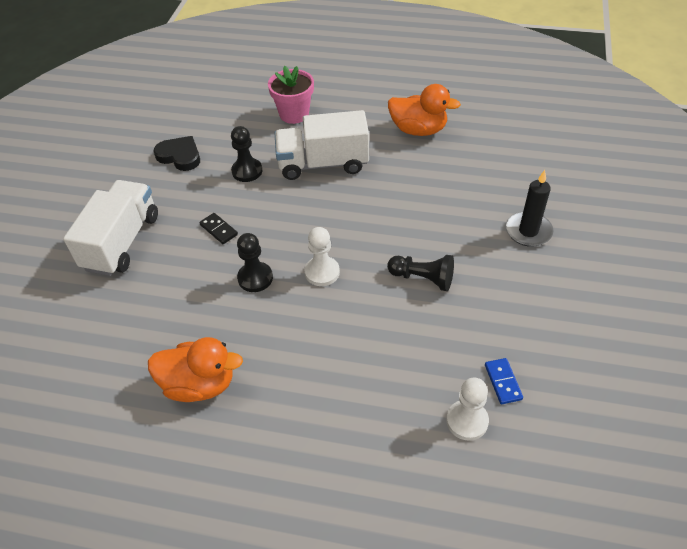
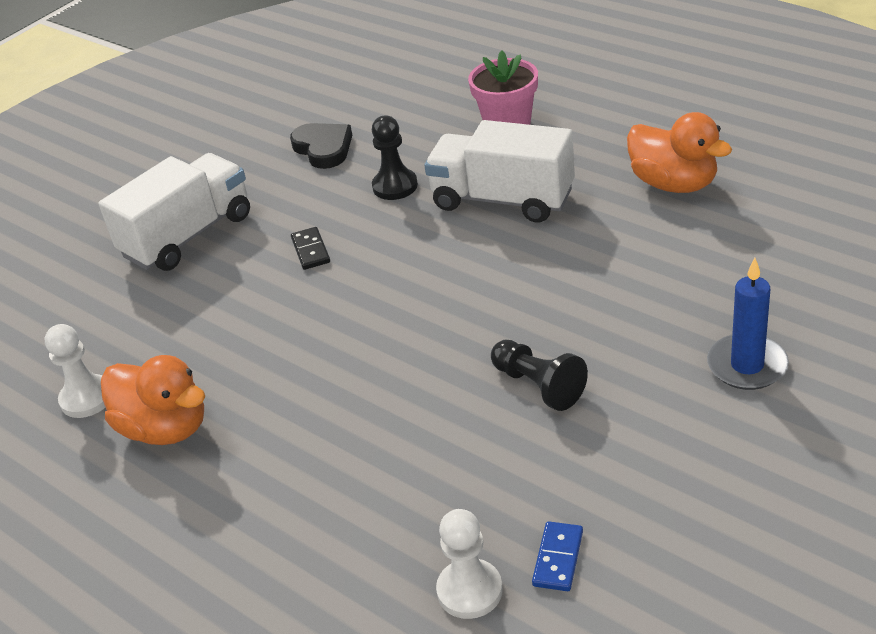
camera: 30 degrees right, 10 degrees down
(255, 278) = (315, 322): black pawn -> none
(322, 272) = (405, 338): white pawn -> white pawn (87, 398)
(528, 231) = (747, 365): black candle -> blue candle

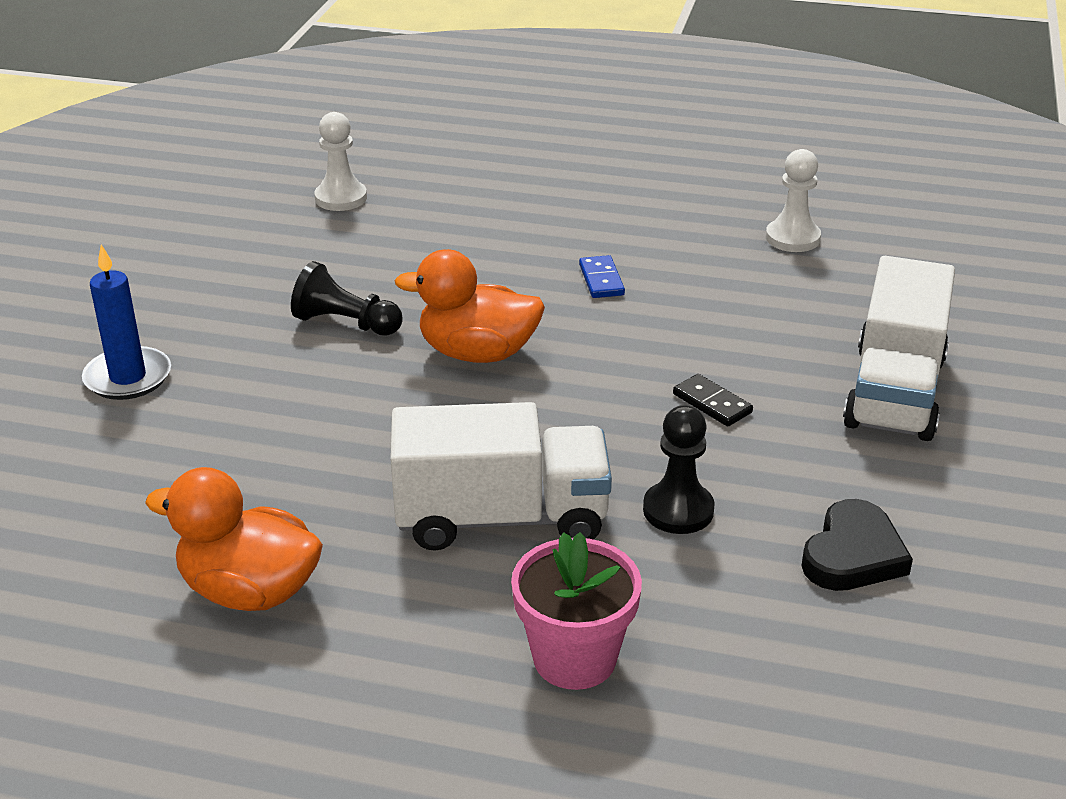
camera: 150 degrees right, 5 degrees down
(165, 428) = (688, 233): orange duck -> orange duck (477, 353)
(323, 148) = (853, 554): black heart -> black heart turned 90 degrees counterclockwise
(558, 558) = (278, 224): blue domino -> blue domino (601, 280)

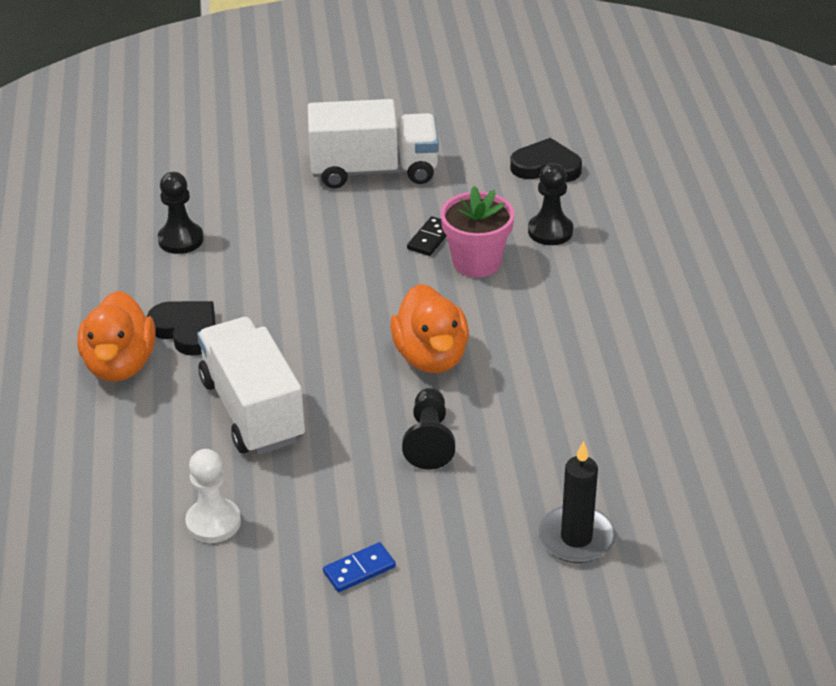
camera: 110 degrees left, 5 degrees up
(128, 377) = (576, 538): blue candle -> black candle
(249, 591) = (743, 377): orange duck -> orange duck (120, 365)
(501, 518) = (605, 296): white truck -> white truck (252, 410)
(574, 658) = (698, 241): pink flower pot -> pink flower pot (476, 262)
(601, 280) = (292, 321): blue domino -> blue domino (359, 570)
(625, 221) = (186, 330): none -> black heart
(792, 238) = (180, 240): white pawn -> black pawn

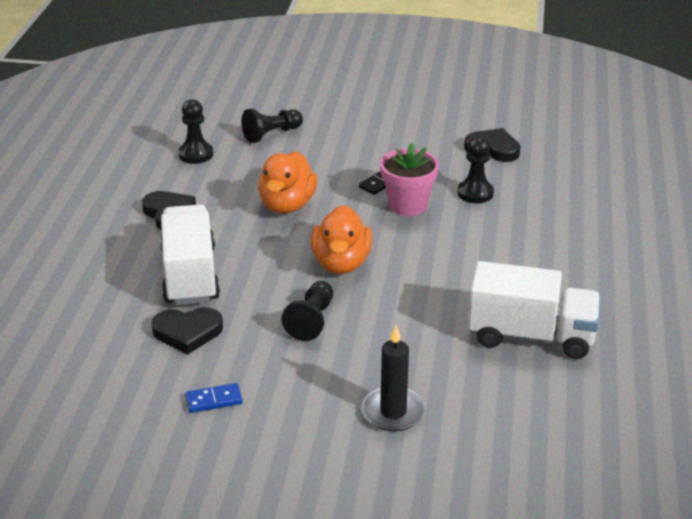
camera: 15 degrees right, 5 degrees down
(120, 365) = (111, 228): orange duck -> orange duck (287, 205)
(213, 522) = (123, 346): white pawn -> none
(264, 194) = (271, 134): none -> black pawn
(285, 487) = (187, 332): none -> black heart
(374, 171) = (360, 131): white truck -> white truck (530, 336)

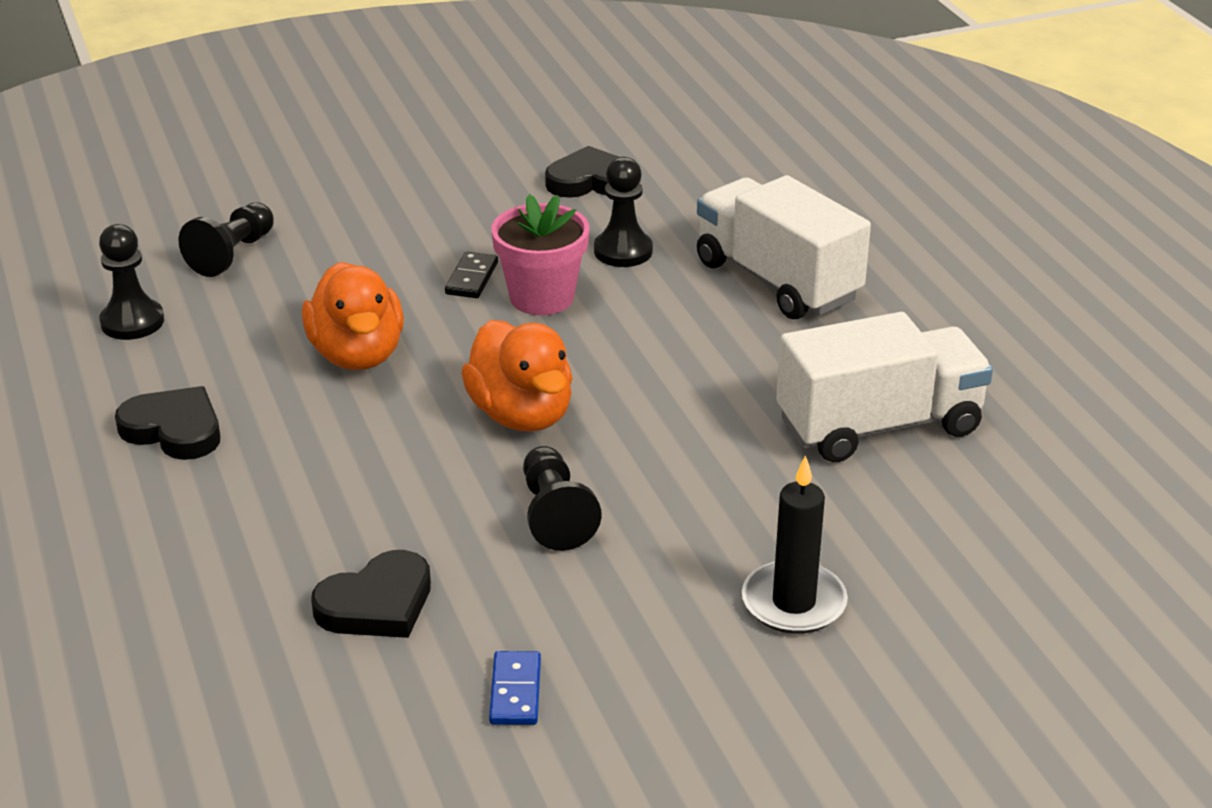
camera: 30 degrees left, 0 degrees up
(190, 275) = (299, 514): white truck -> white truck (777, 281)
(214, 400) = (515, 691): blue domino -> blue domino turned 45 degrees counterclockwise

